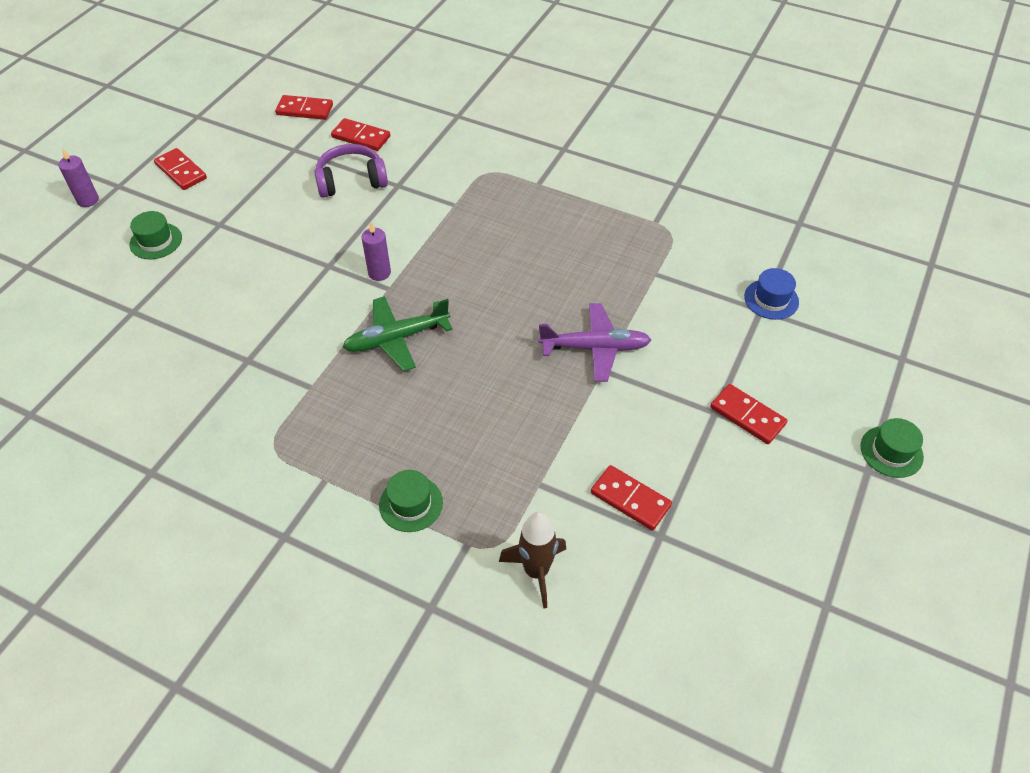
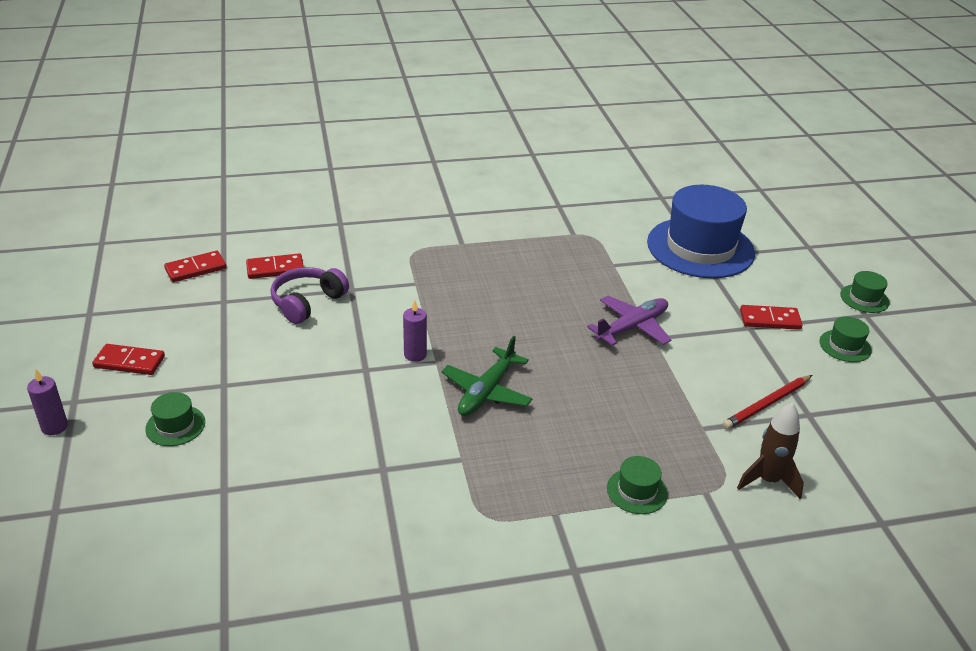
camera: 40 degrees left, 15 degrees down
(630, 499) = (767, 404): red domino -> red pencil
(771, 299) = (700, 248): blue hat -> blue hat, size x2.40
(795, 490) = (845, 346): none -> green hat

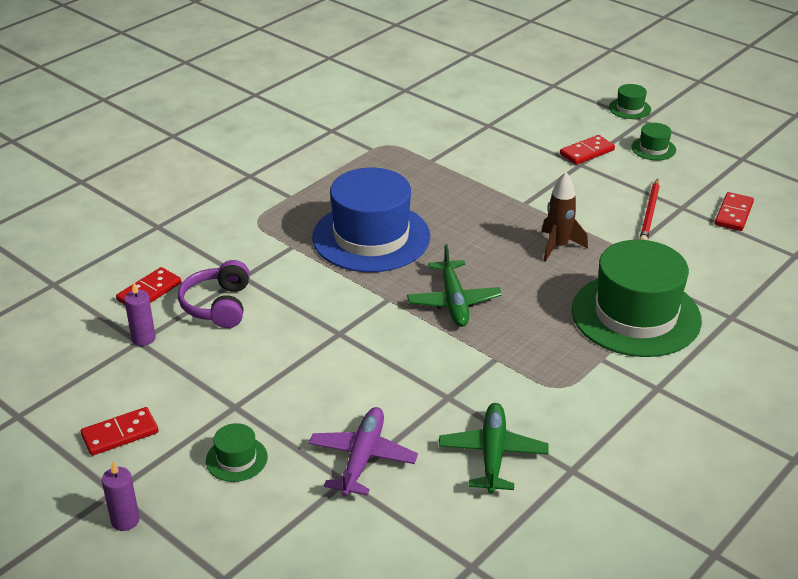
camera: 35 degrees left, 0 degrees up
(196, 269) = (71, 327): red domino -> red domino (734, 214)
(357, 540) = (492, 455): none -> green plane
(415, 355) = (364, 302): purple candle -> purple candle (143, 338)
(632, 327) = (500, 202): purple plane -> purple plane (362, 458)
(637, 491) = (636, 315): green hat -> green hat, size x2.40
(700, 248) = (479, 119): blue hat -> blue hat (371, 237)
(768, 480) = (705, 264): brown rocket -> brown rocket (558, 246)

